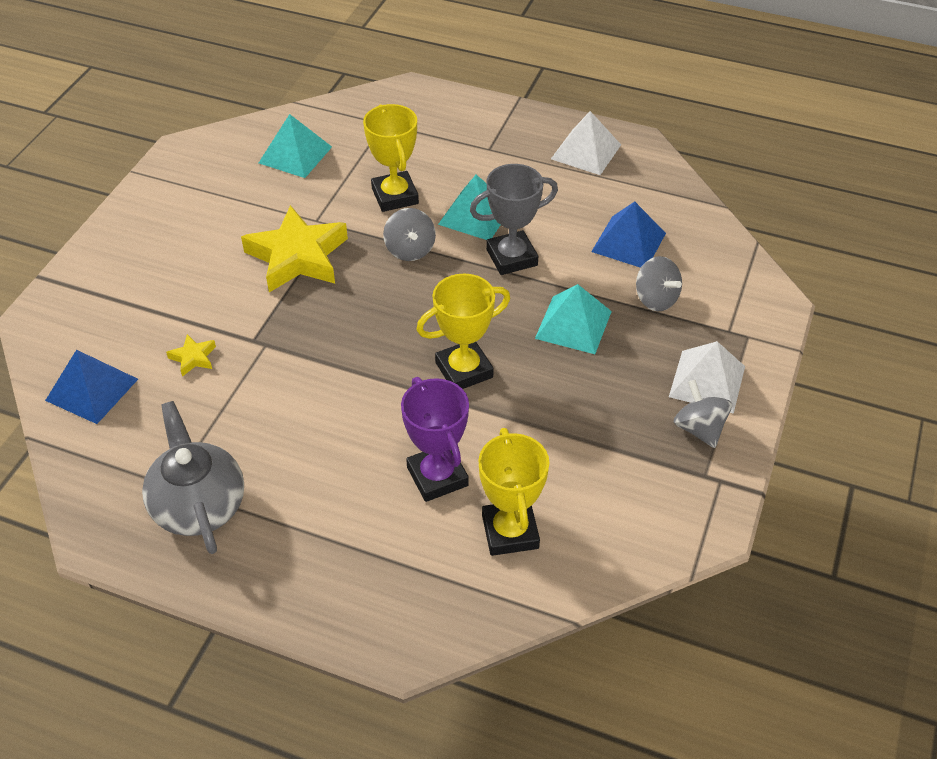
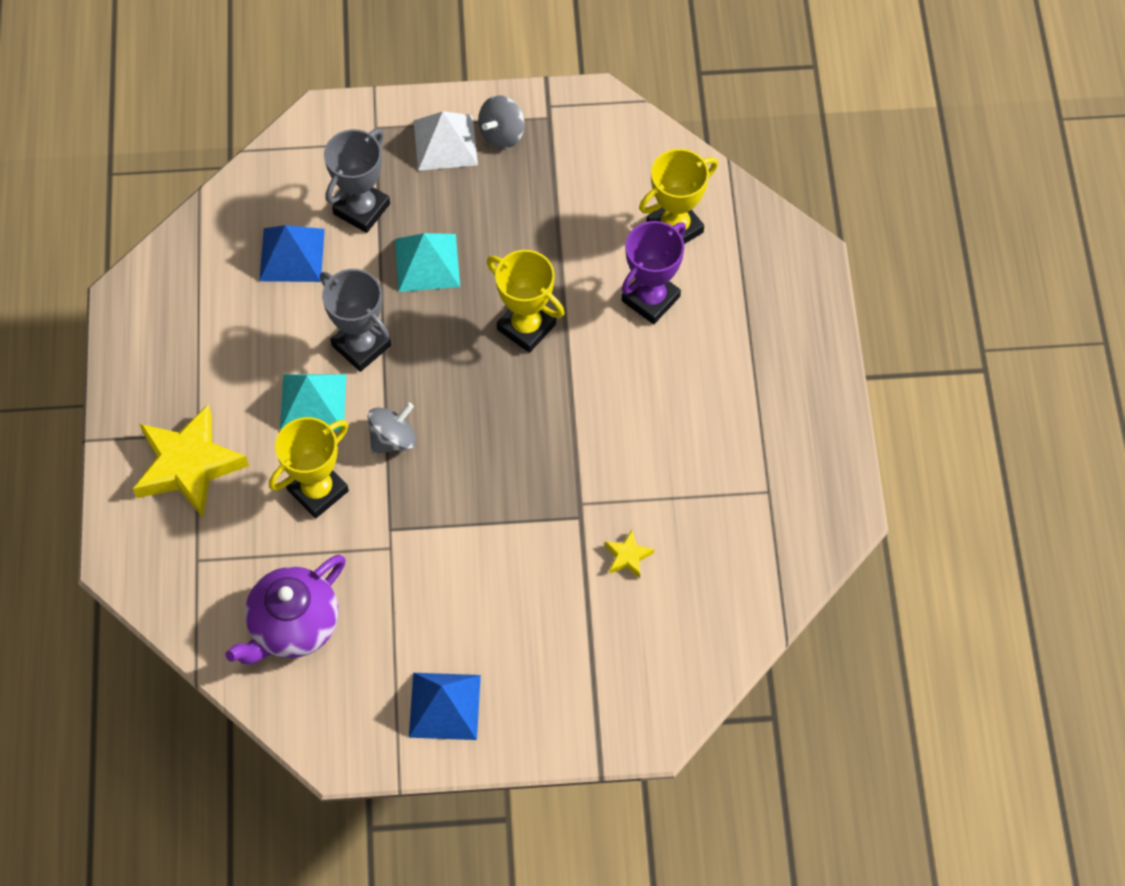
camera: 115 degrees left, 15 degrees up
(92, 389) = (709, 621): blue pyramid -> blue pyramid (444, 706)
(199, 506) = (775, 458): grey teapot -> none
(295, 155) = (293, 625): turquoise pyramid -> purple teapot
(297, 256) = (452, 537): yellow star -> yellow star (188, 465)
(586, 151) = (162, 339): white pyramid -> none
(656, 299) = (362, 209): grey spinning top -> grey trophy

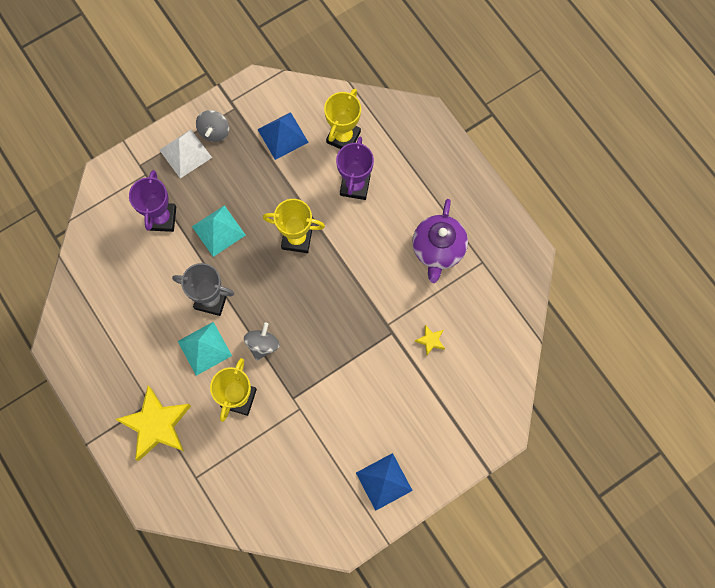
camera: 30 degrees left, 10 degrees up
(292, 254) = (138, 267): blue pyramid -> blue pyramid (283, 135)
(293, 625) = (273, 484): purple teapot -> purple teapot (438, 249)
(362, 209) = (162, 218): grey trophy -> purple trophy

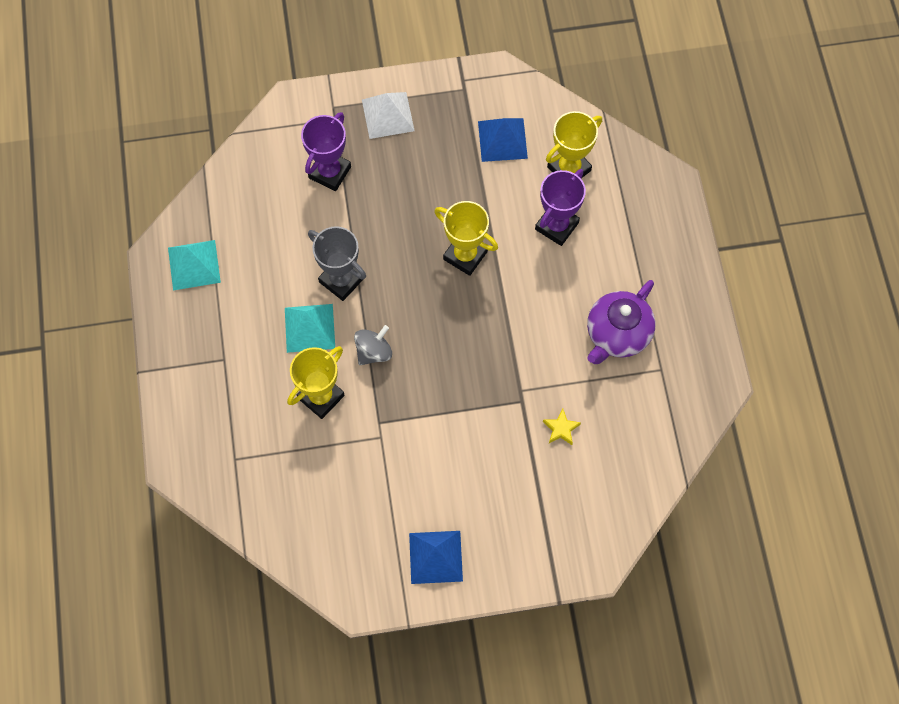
camera: 25 degrees right, 5 degrees down
(156, 425) = (220, 385): yellow star -> none
(214, 131) = (430, 105): grey spinning top -> none
(218, 230) = (384, 211): turquoise pyramid -> turquoise pyramid (194, 265)

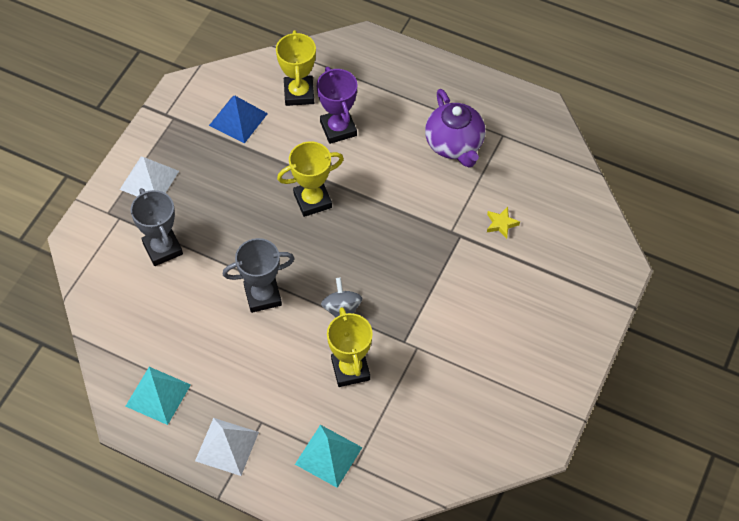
camera: 55 degrees left, 10 degrees down
(184, 348) = (227, 446): none -> white pyramid
(309, 327) = (285, 342): turquoise pyramid -> turquoise pyramid (328, 455)
(330, 172) = (163, 248): purple trophy -> grey trophy
(435, 557) = (543, 368): blue pyramid -> none

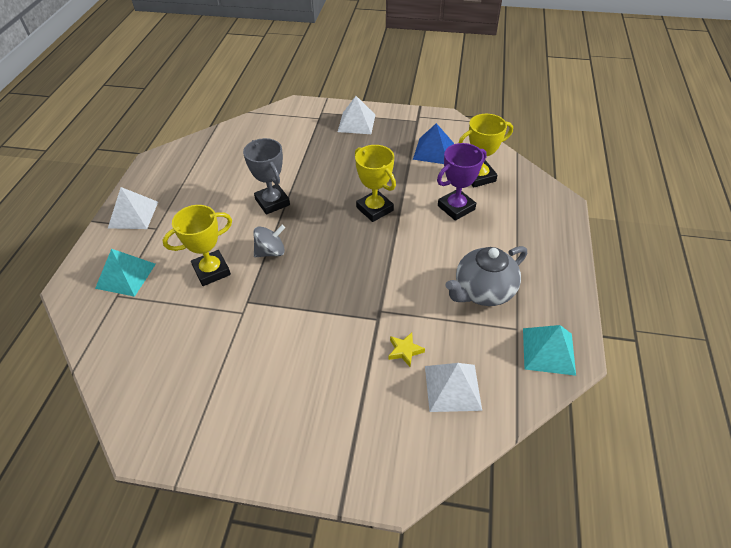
camera: 75 degrees right, 10 degrees down
(158, 395) = (175, 170): turquoise pyramid -> turquoise pyramid (548, 351)
(163, 248) = (300, 143): grey trophy -> none
(454, 144) = (483, 291): purple teapot -> grey teapot
(547, 201) = (452, 387): none -> white pyramid

